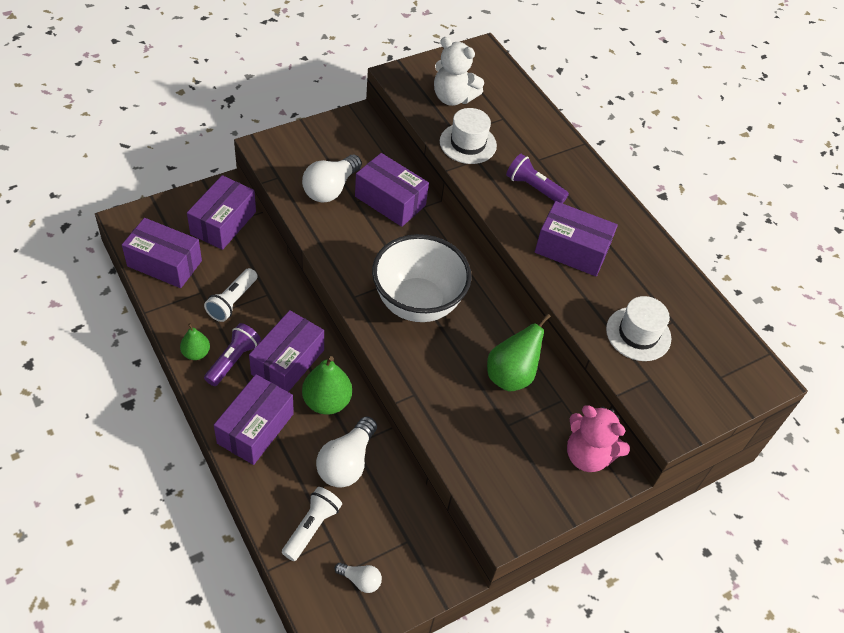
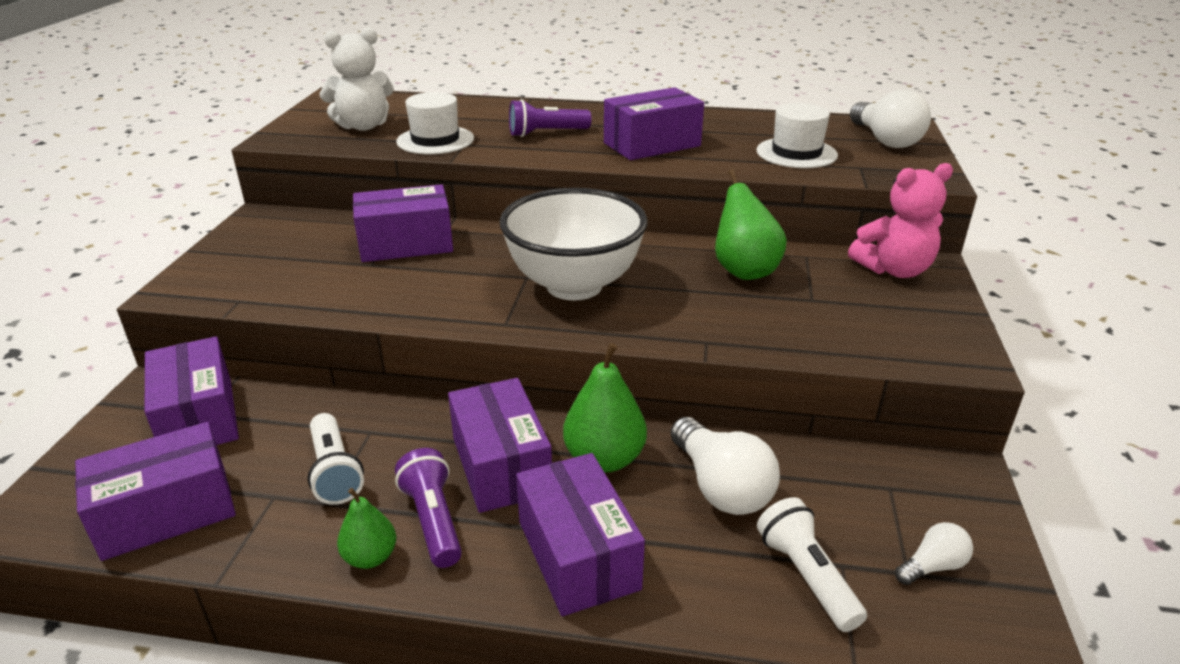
camera: 45 degrees left, 20 degrees down
(330, 188) = (322, 272): white light bulb -> white light bulb (885, 140)

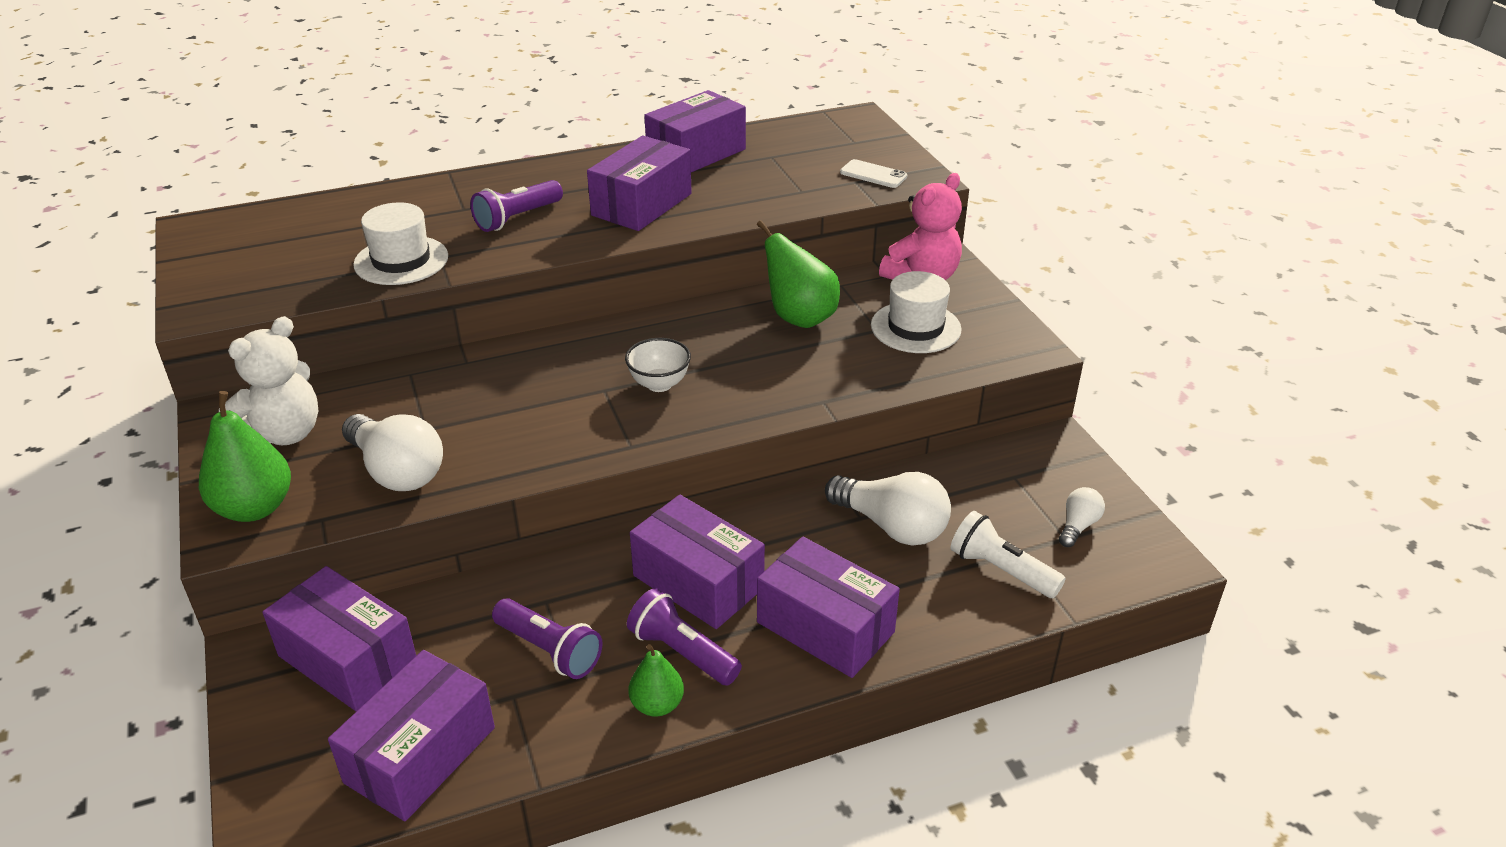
camera: 30 degrees left, 5 degrees up
(334, 472) = (549, 650): white flashlight -> purple flashlight
(363, 126) = (290, 263): white teddy bear -> white teddy bear (284, 434)
(406, 244) = (439, 393): purple box -> purple box (696, 153)
(574, 286) = (659, 384): white bowl -> white bowl, size x0.44
(604, 459) = (781, 540): green pear -> green pear (254, 508)
(796, 153) = (787, 179): white hat -> white hat (915, 327)
(883, 165) = (873, 174): none -> white phone
(885, 140) = (853, 142): white light bulb -> white light bulb (397, 471)

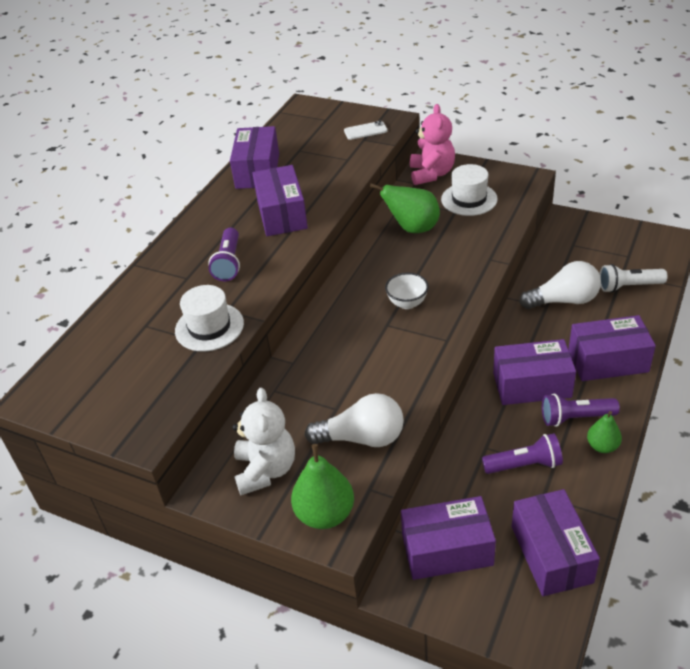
camera: 40 degrees left, 5 degrees up
(1078, 526) = (625, 248): white light bulb -> none

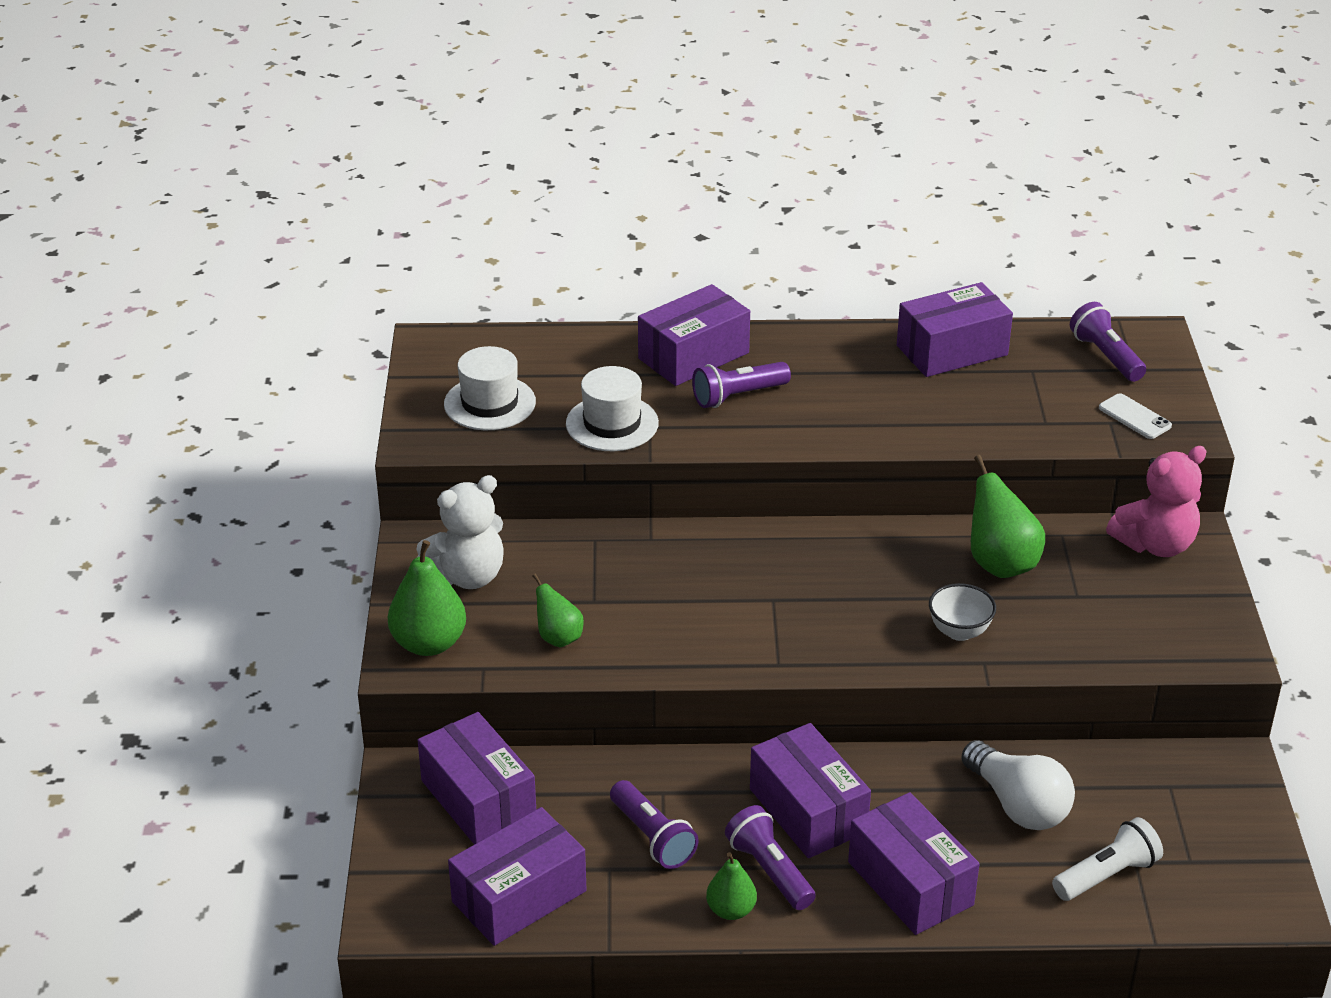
camera: 60 degrees right, 5 degrees down
(282, 214) = (869, 405): purple box -> purple box (693, 356)
(307, 124) = (1106, 356): none -> purple flashlight
(362, 438) = (558, 638): white light bulb -> green pear
(407, 303) = (828, 606): white bowl -> white bowl (959, 631)
(469, 199) = (1119, 602): white hat -> white hat (489, 403)
(628, 286) = (1107, 875): white flashlight -> white flashlight turned 90 degrees clockwise

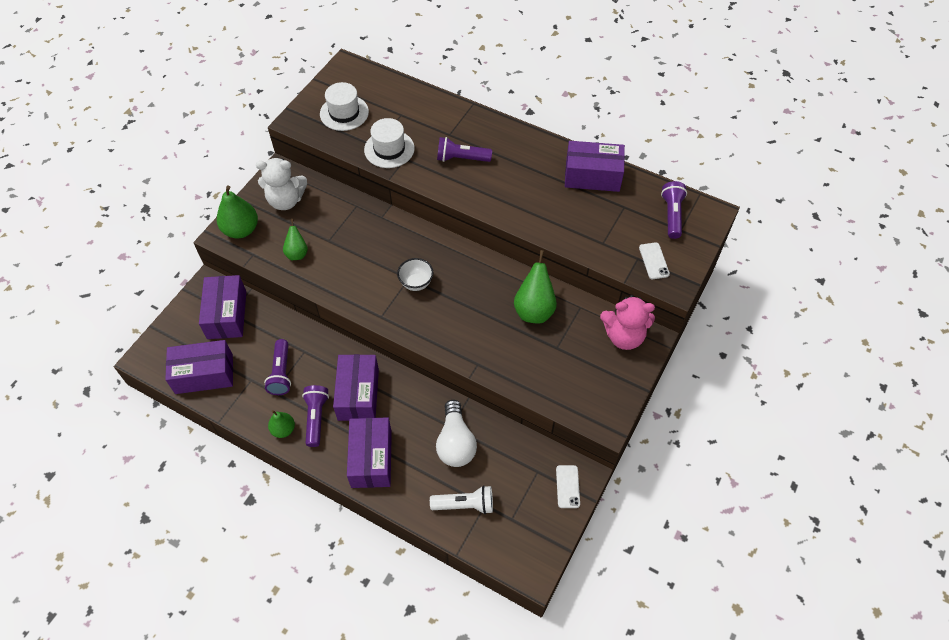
camera: 30 degrees right, 20 degrees up
(693, 356) = (460, 125): purple box -> none
(959, 631) = (480, 340): white bowl -> white bowl (416, 283)
(1229, 785) = (567, 486): none -> white phone

